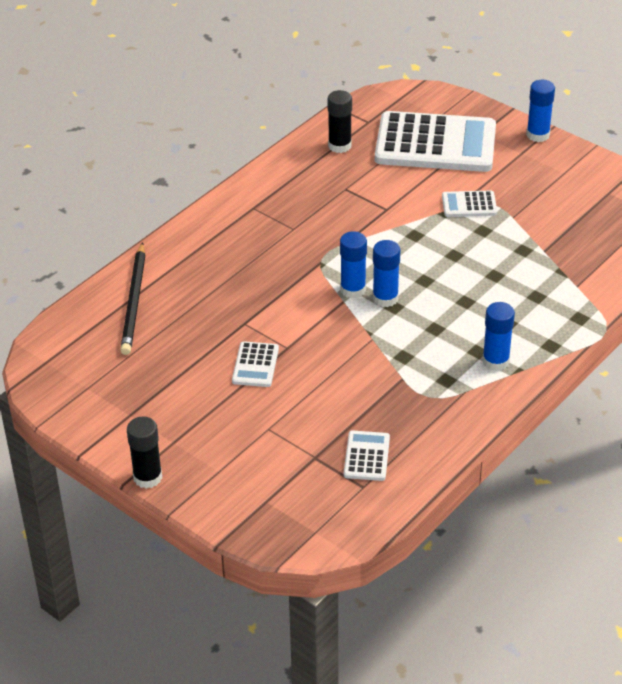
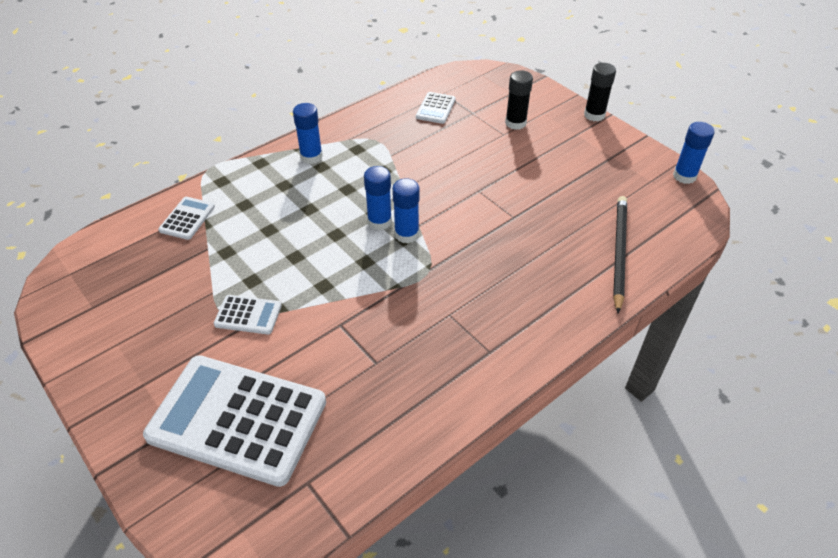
camera: 170 degrees left, 5 degrees up
(255, 365) = (508, 180): white calculator -> white calculator (187, 218)
(339, 146) = (361, 439): black glue stick -> black glue stick (515, 123)
(538, 135) = (102, 412): blue glue stick -> blue glue stick (684, 176)

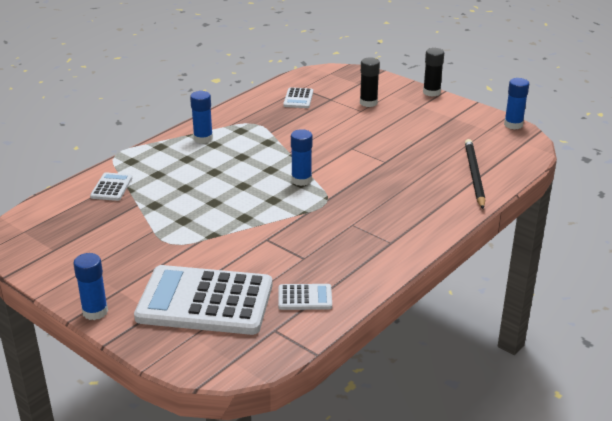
camera: 10 degrees left, 15 degrees down
(248, 315) = (189, 241): white calculator -> white calculator (305, 298)
(379, 221) = (276, 174): blue glue stick -> blue glue stick (95, 312)

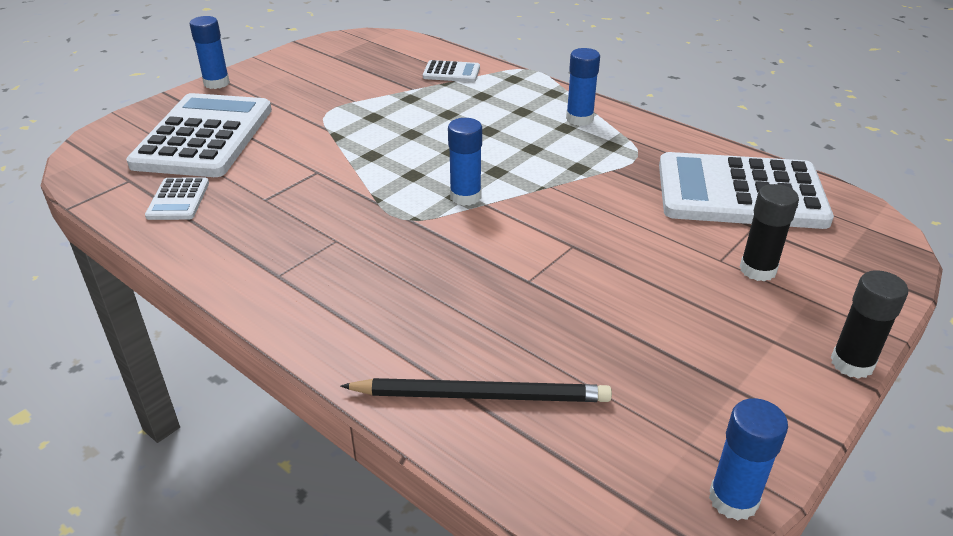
camera: 90 degrees right, 5 degrees up
(298, 99) = (740, 193): white calculator -> white calculator, size x2.32

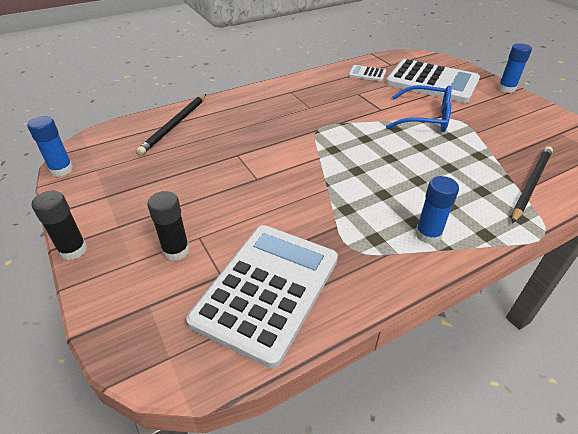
camera: 110 degrees right, 5 degrees up
(331, 134) = (426, 118): none -> blue glasses
(451, 72) = (531, 184): white calculator -> black pencil
(465, 197) = (330, 152): blue glue stick -> none

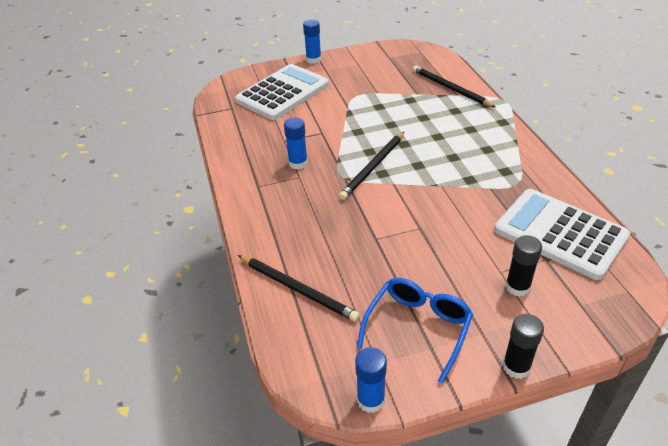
camera: 75 degrees left, 0 degrees up
(340, 143) = (373, 167): none -> black pencil
(367, 74) = (245, 127): white calculator -> none
(426, 118) = (347, 111): blue glasses -> blue glasses (418, 327)
(428, 234) = (502, 146): blue glue stick -> blue glue stick (298, 163)

